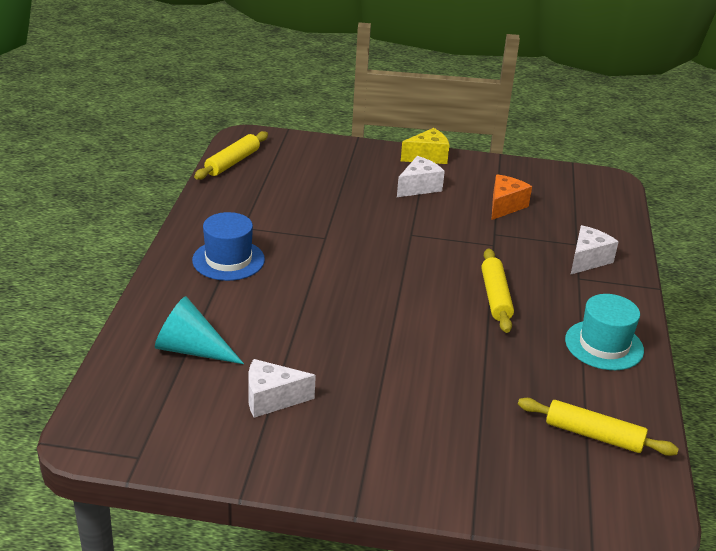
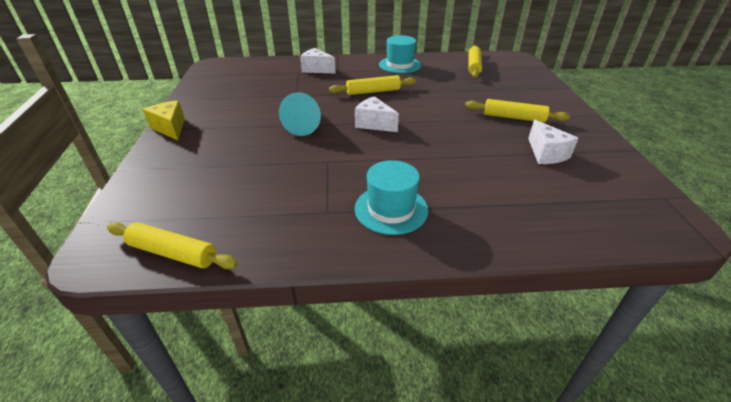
camera: 100 degrees left, 5 degrees up
(191, 349) = (533, 201): turquoise cone -> turquoise cone (305, 124)
(228, 260) = (391, 209): blue hat -> turquoise hat
(377, 408) = (513, 117): none -> yellow rolling pin
(419, 187) = (229, 127): white cheese -> white cheese (374, 124)
(505, 206) = (254, 94): orange cheese -> none

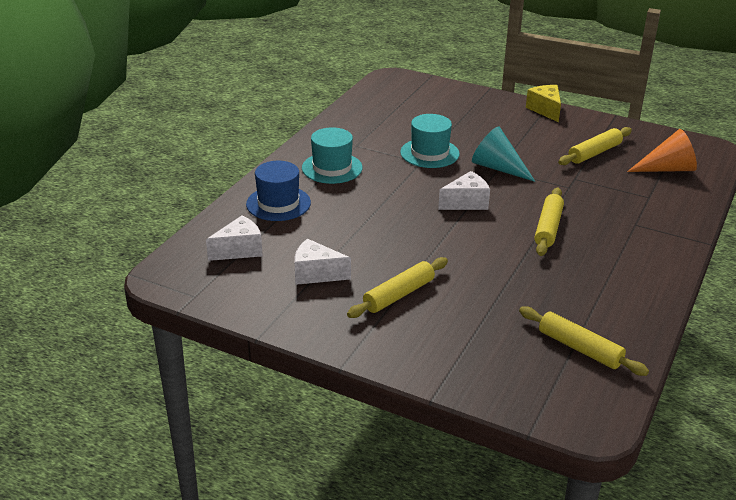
camera: 120 degrees right, 5 degrees down
(170, 128) = (545, 110): yellow cheese -> yellow cheese turned 105 degrees counterclockwise
(173, 253) = (371, 95): yellow rolling pin -> yellow rolling pin (594, 153)
(254, 72) = (667, 169): none -> orange cone
(316, 69) = (652, 211): white cheese -> white cheese (239, 250)
(400, 65) = (629, 281): turquoise hat -> turquoise hat (429, 153)
(493, 215) = (278, 203): none -> blue hat

